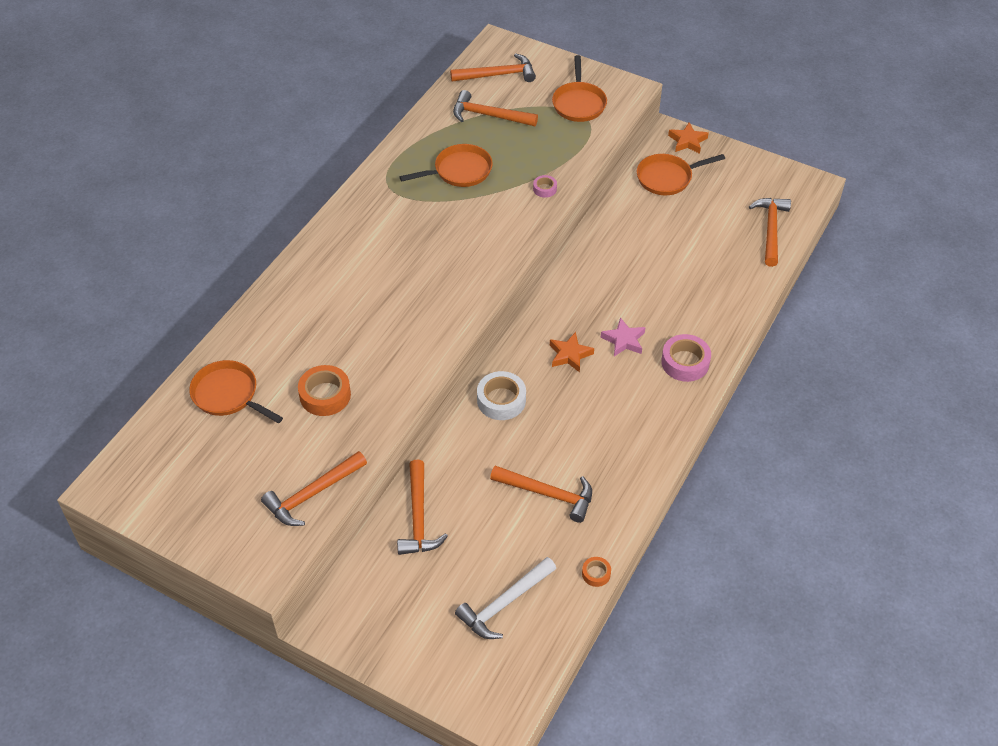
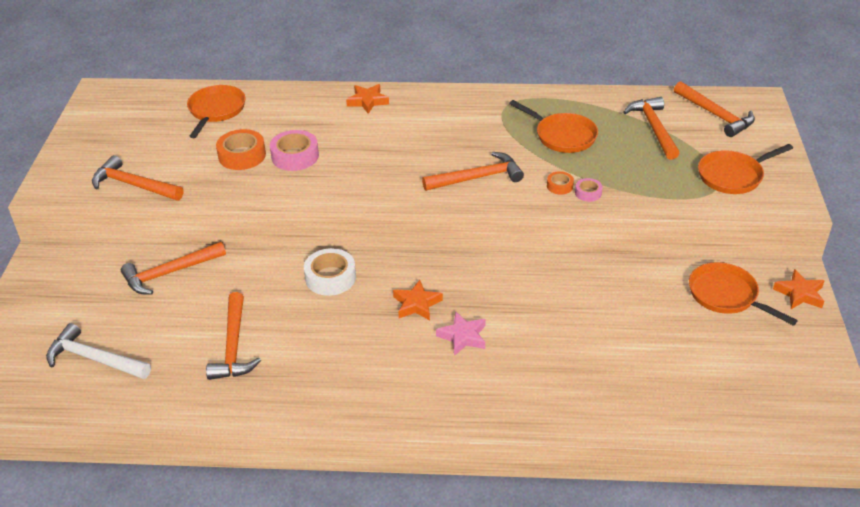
camera: 65 degrees right, 10 degrees down
(306, 275) = (367, 101): none -> orange star
(596, 574) = (151, 412): orange tape -> orange tape (559, 186)
(685, 362) = (465, 394): pink tape -> pink tape (295, 156)
(771, 229) = (728, 408): orange hammer -> orange hammer (477, 178)

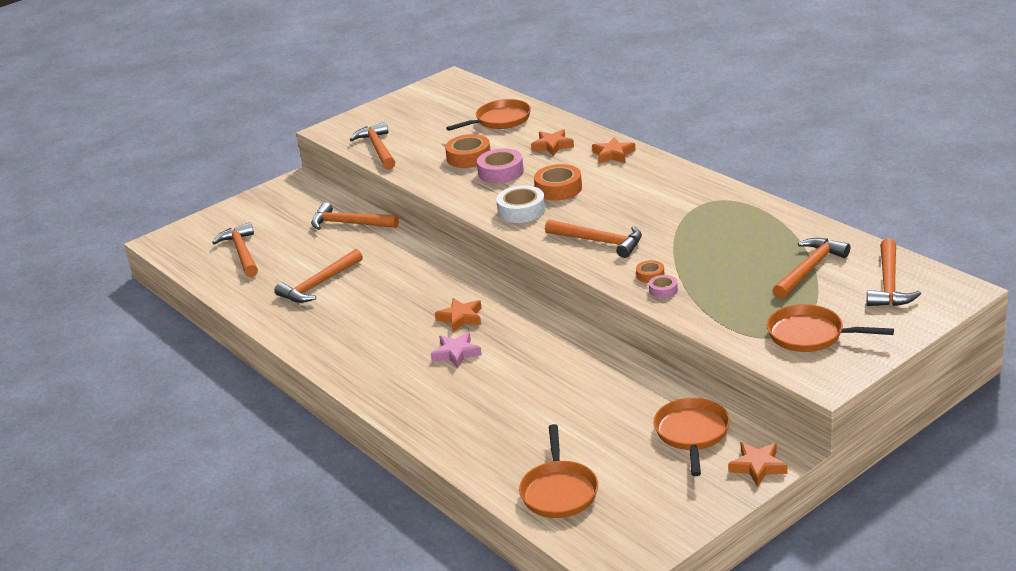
camera: 50 degrees right, 10 degrees down
(94, 359) = (242, 252): white hammer -> orange hammer
(303, 114) = (552, 146): none -> orange star
(330, 277) = (435, 274): white tape -> white tape (521, 211)
(370, 149) = (558, 189): none -> orange tape
(562, 136) = (719, 241): orange pan -> orange pan (559, 491)

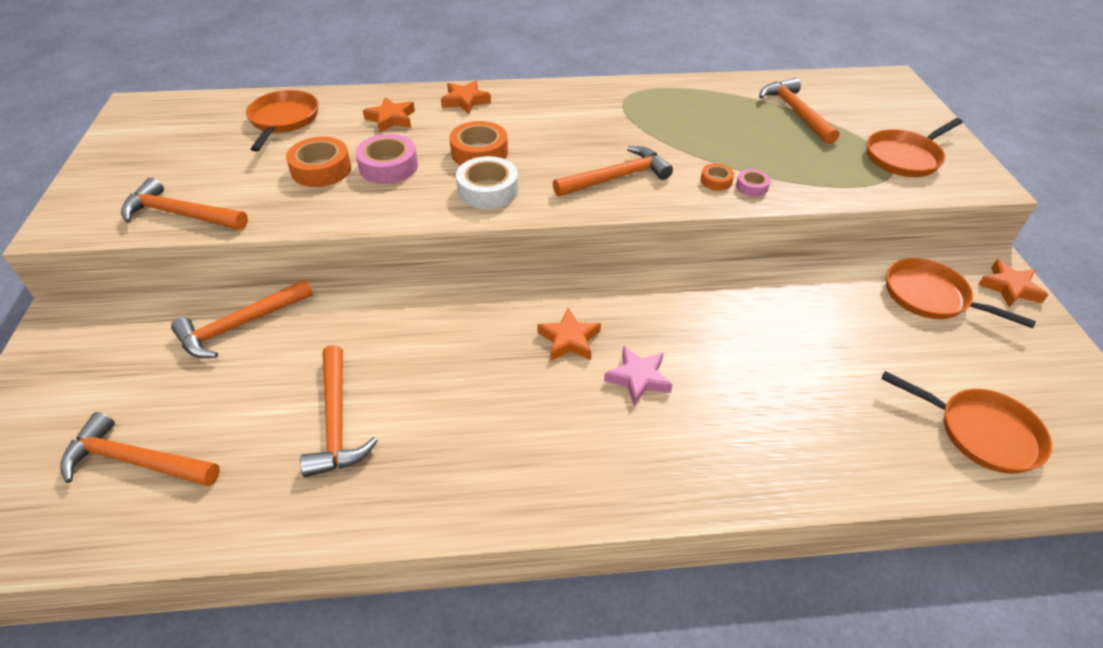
camera: 60 degrees left, 15 degrees up
(889, 284) = (855, 96): orange hammer -> none

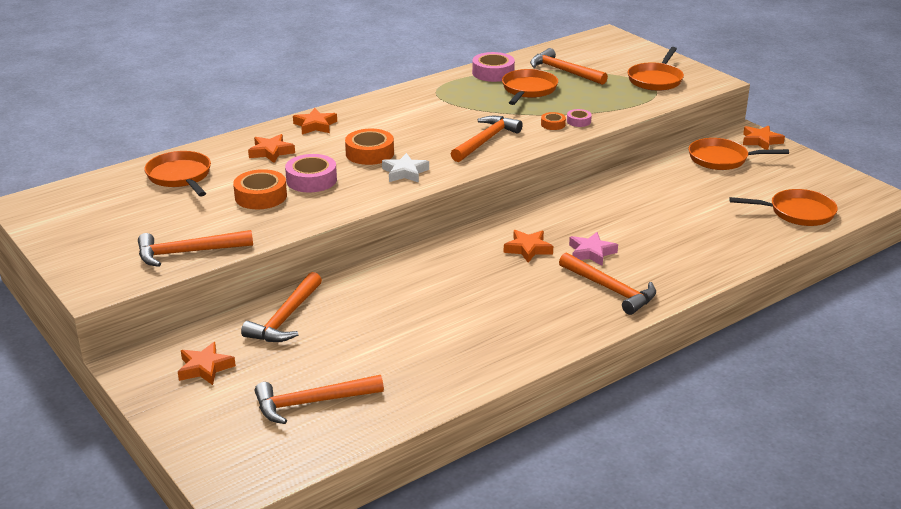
camera: 30 degrees left, 15 degrees down
(106, 357) = (205, 368): none -> orange star
(336, 421) = (424, 337): orange hammer -> orange hammer (610, 290)
(488, 190) = (405, 172): white tape -> white star
(711, 91) = (493, 73): none -> pink tape
(730, 125) = (528, 90): none -> orange pan

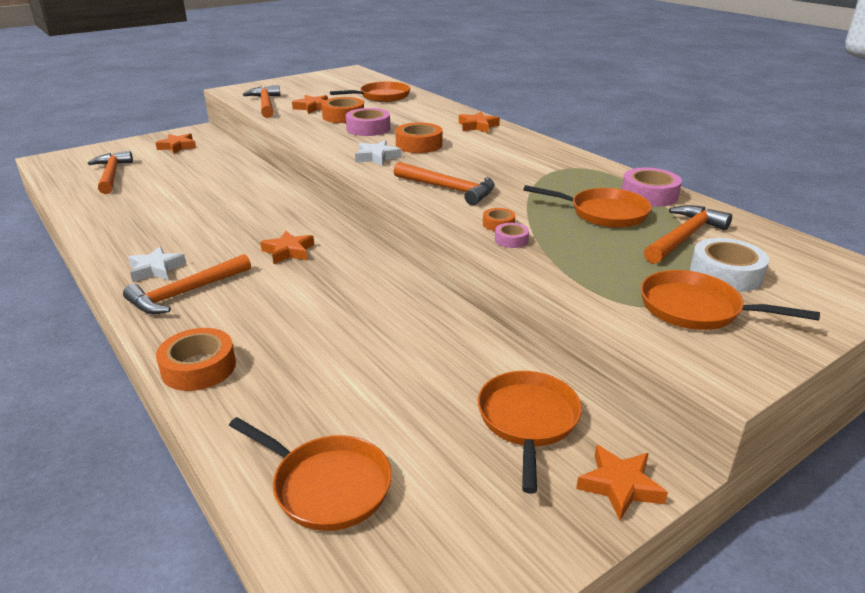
camera: 90 degrees right, 0 degrees up
(271, 152) = (422, 116): orange star -> orange star (313, 107)
(285, 318) = (223, 163): orange hammer -> none
(571, 313) = (156, 269): none -> white star
(591, 252) = (267, 286): pink star -> none
(612, 67) = (726, 274): none -> white tape
(711, 266) = (199, 367): none -> orange tape
(797, 213) = (326, 485): orange pan -> orange pan turned 60 degrees counterclockwise

